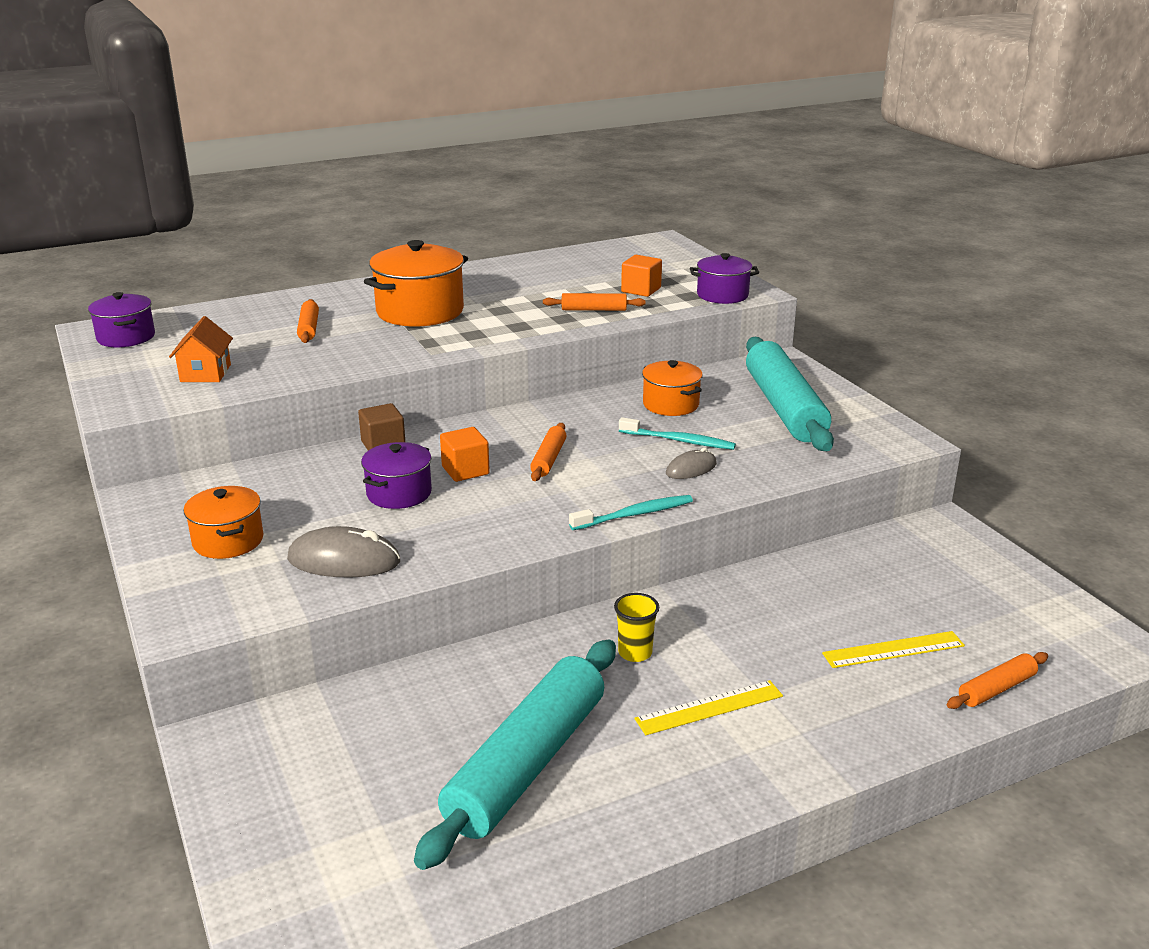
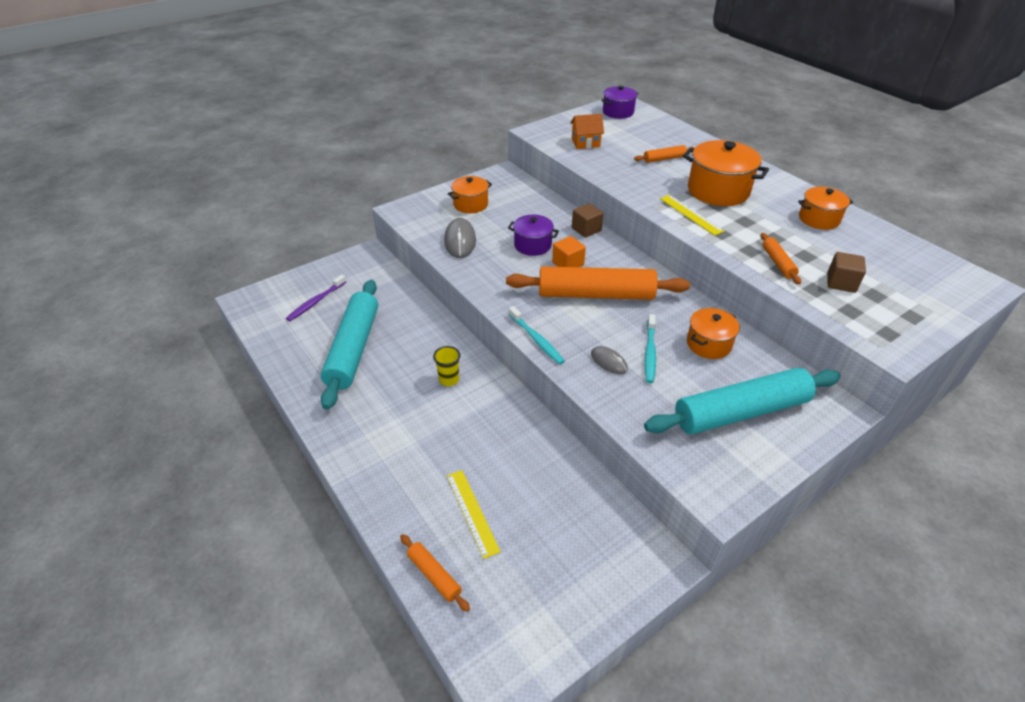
camera: 80 degrees right, 15 degrees up
(350, 823) = (316, 302): none -> purple toothbrush
(517, 276) = (819, 219): none -> orange pot
(526, 764) = (353, 349): turquoise rolling pin -> turquoise rolling pin turned 75 degrees clockwise
(548, 459) = (595, 294): orange rolling pin -> orange rolling pin, size x2.27
(641, 290) = (841, 283): orange cube -> brown cube
(709, 708) = (401, 416): yellow ruler -> yellow ruler (691, 214)
(722, 295) = (868, 331): purple pot -> none

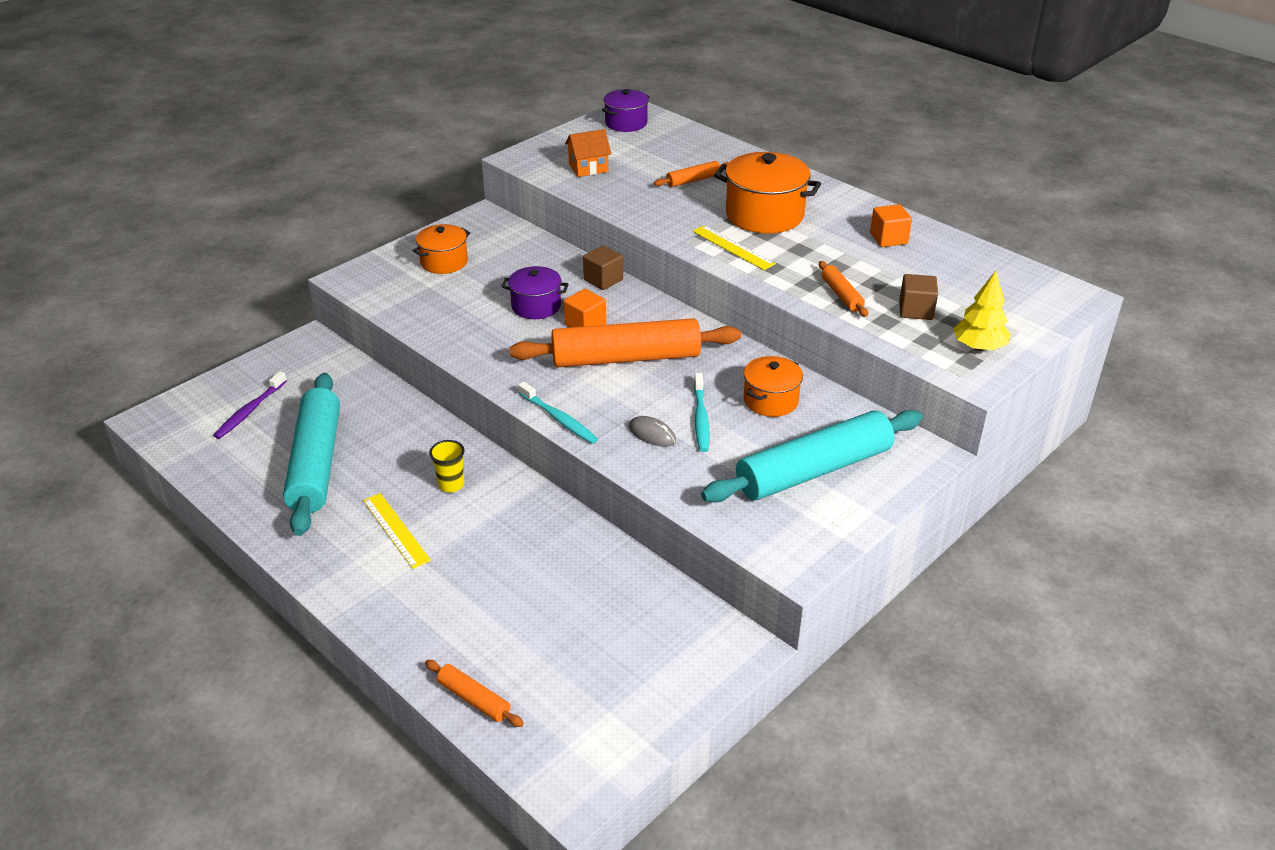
camera: 10 degrees left, 5 degrees down
(460, 241) = (438, 310): grey mouse -> none
(472, 512) = (508, 627): yellow ruler -> yellow ruler (396, 530)
(819, 219) = (888, 238): orange pot -> orange cube
(896, 322) = (978, 347): none -> yellow tree

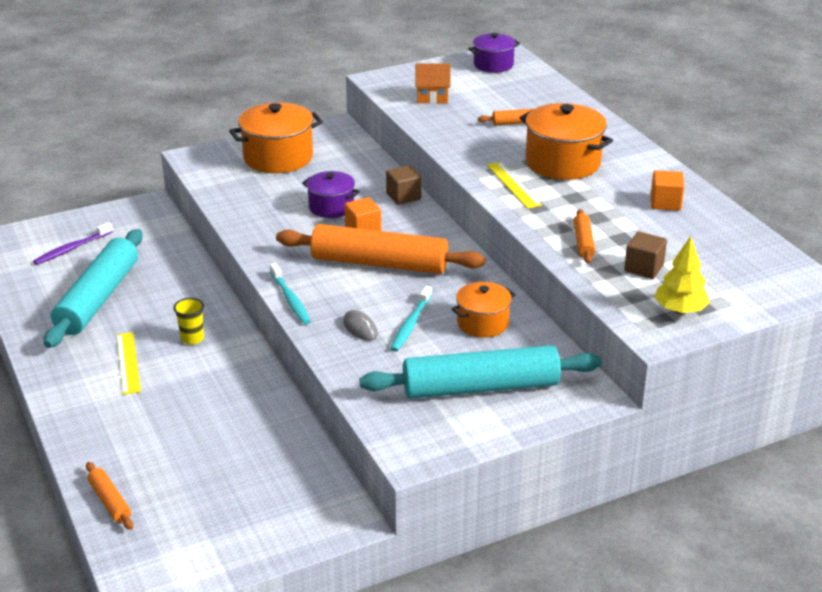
camera: 20 degrees right, 5 degrees down
(444, 262) = (278, 158): orange pot -> orange pot, size x1.64

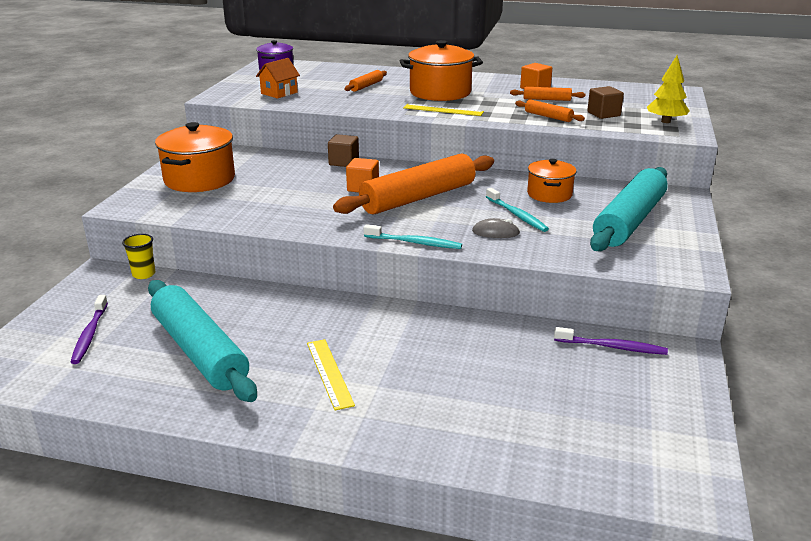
camera: 50 degrees left, 5 degrees down
(110, 501) = (540, 465): orange rolling pin -> orange rolling pin (546, 99)
(128, 363) = (329, 373): yellow ruler -> yellow ruler turned 45 degrees clockwise
(192, 338) = (342, 328): yellow cup -> yellow cup (144, 274)
(311, 477) = (612, 347): none -> purple toothbrush
(331, 207) = (310, 186): purple pot -> none

